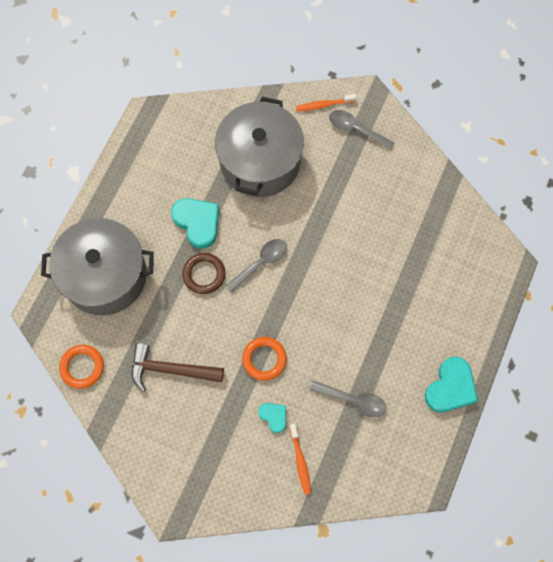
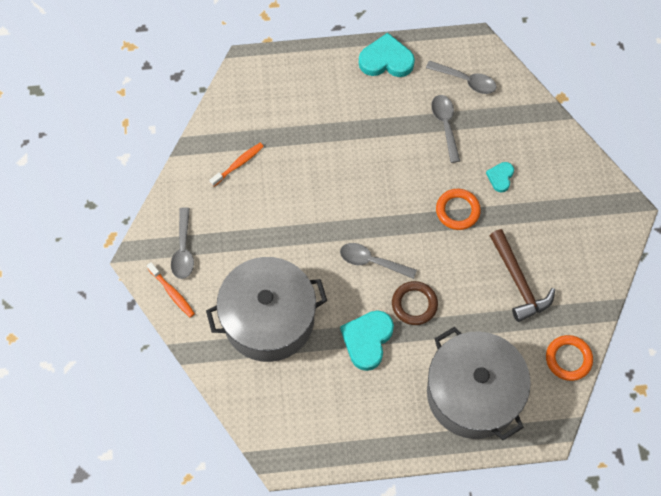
camera: 120 degrees left, 5 degrees down
(300, 461) = (522, 139): orange toothbrush -> orange toothbrush (238, 164)
(389, 448) = (465, 80): none -> grey spoon

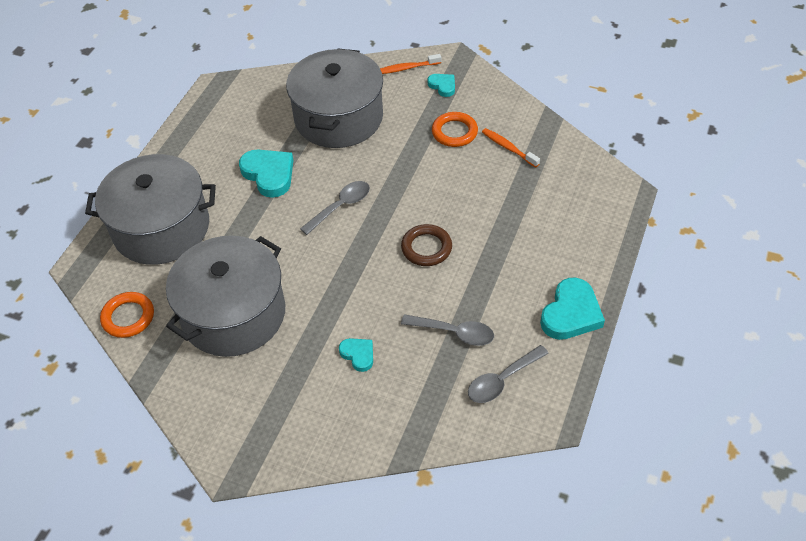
camera: 120 degrees right, 15 degrees down
(183, 250) = (442, 86): grey spoon -> turquoise heart
(238, 164) = (508, 148): orange toothbrush -> orange toothbrush turned 150 degrees clockwise
(414, 304) = (275, 221): brown ring -> brown ring (426, 248)
(457, 211) = (346, 297): orange ring -> orange ring (454, 132)
(518, 282) = (234, 314): brown hammer -> grey pot

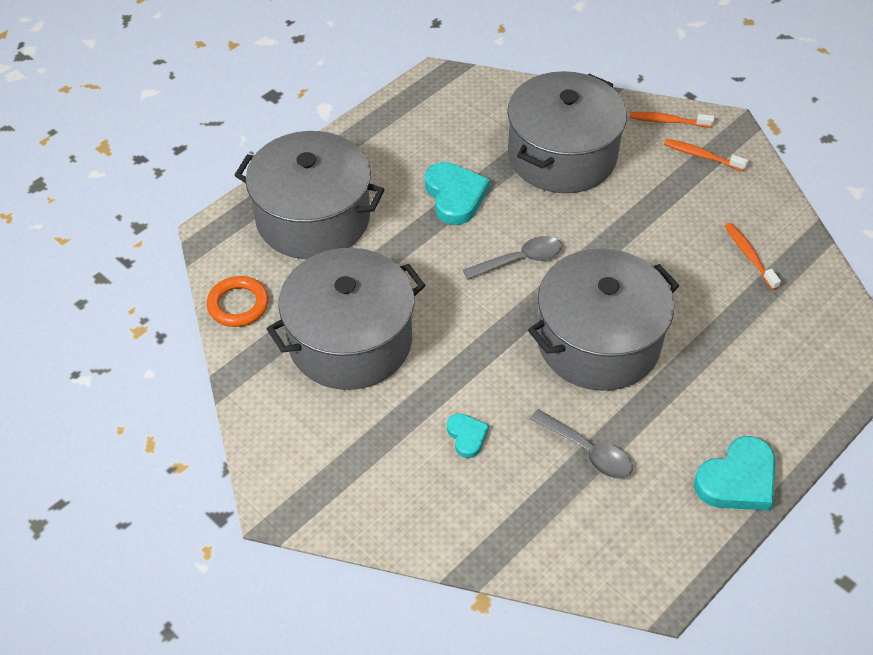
camera: 20 degrees right, 0 degrees up
(426, 248) = (598, 342): brown ring -> grey pot
(442, 86) = (702, 156): turquoise heart -> orange toothbrush
(454, 132) = (691, 216): orange ring -> none
(502, 380) = (620, 527): grey spoon -> none

